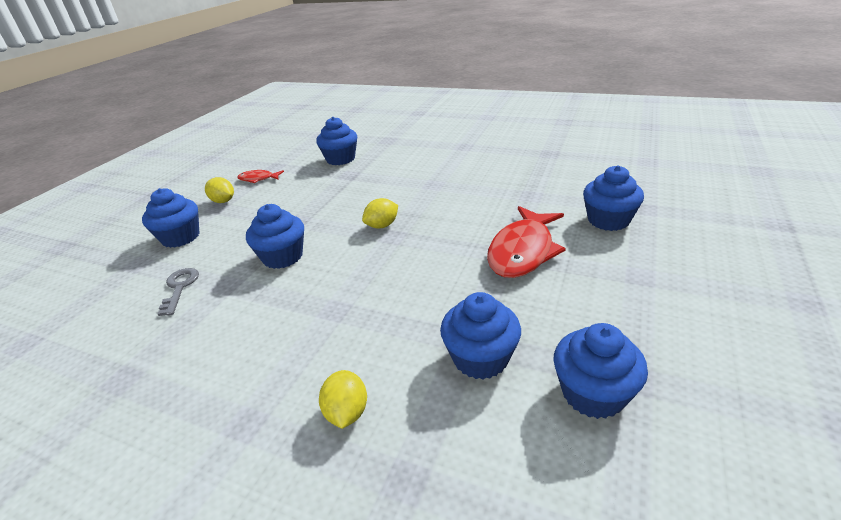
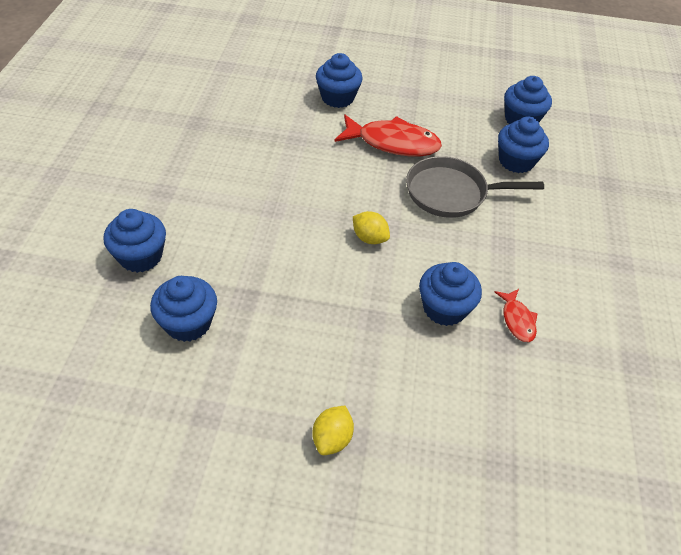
camera: 110 degrees left, 15 degrees up
(180, 237) = (434, 444): blue cupcake -> blue cupcake (140, 256)
(180, 287) = (522, 384): grey key -> none
(258, 179) = (255, 420): red fish -> red fish (517, 320)
(347, 412) = (586, 215): yellow lemon -> none
(428, 283) = (451, 193): none -> grey pan

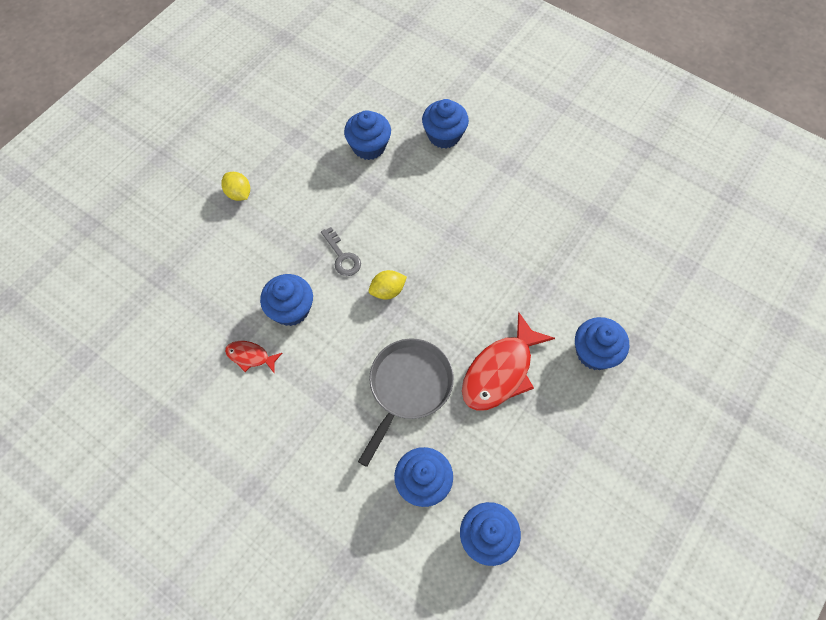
camera: 120 degrees right, 15 degrees up
(355, 289) = (342, 256): none -> grey key

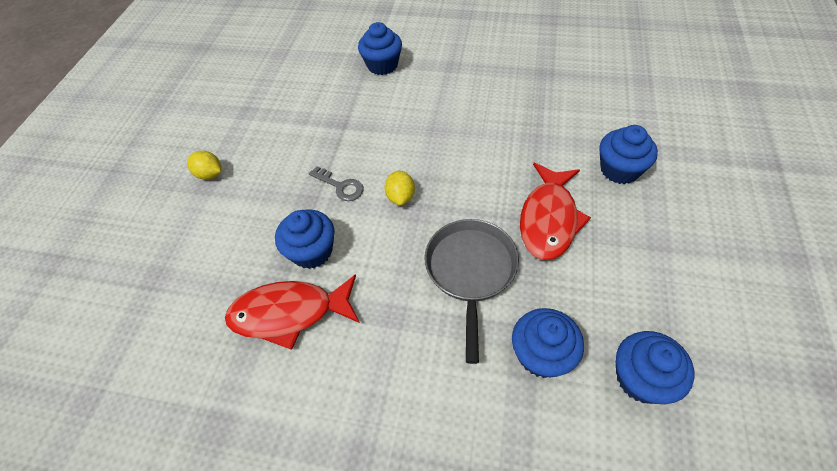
camera: 20 degrees left, 10 degrees down
(250, 356) = (289, 313): red fish -> red fish, size x1.99
(369, 146) = (320, 95): blue cupcake -> none
(387, 291) = (401, 197): yellow lemon -> yellow lemon turned 45 degrees counterclockwise

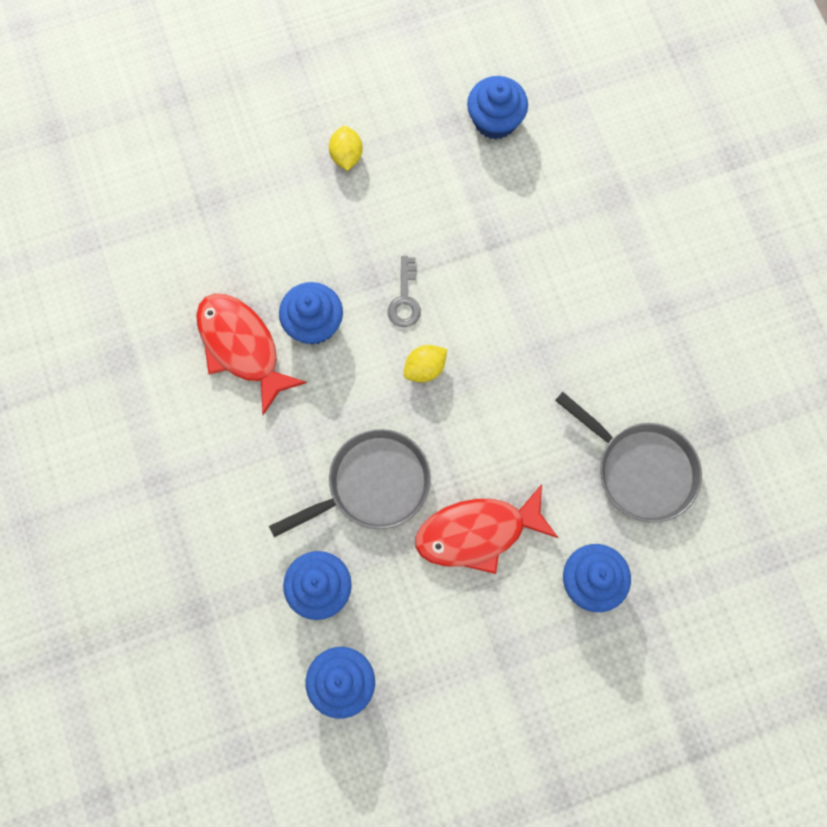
camera: 55 degrees right, 20 degrees up
(382, 65) = (617, 226): blue cupcake -> blue cupcake (495, 120)
(550, 114) = (640, 469): none -> grey pan

